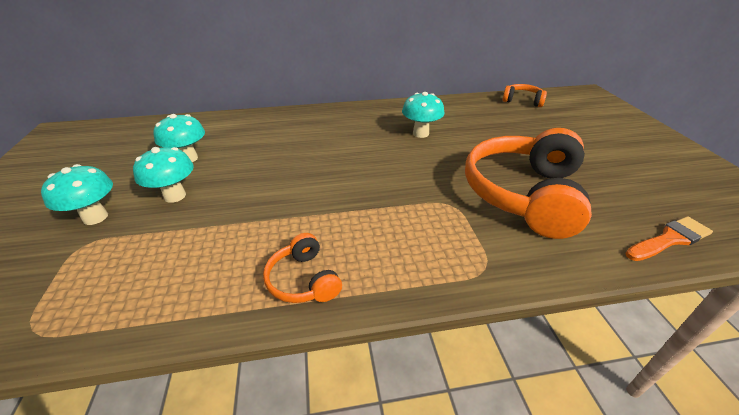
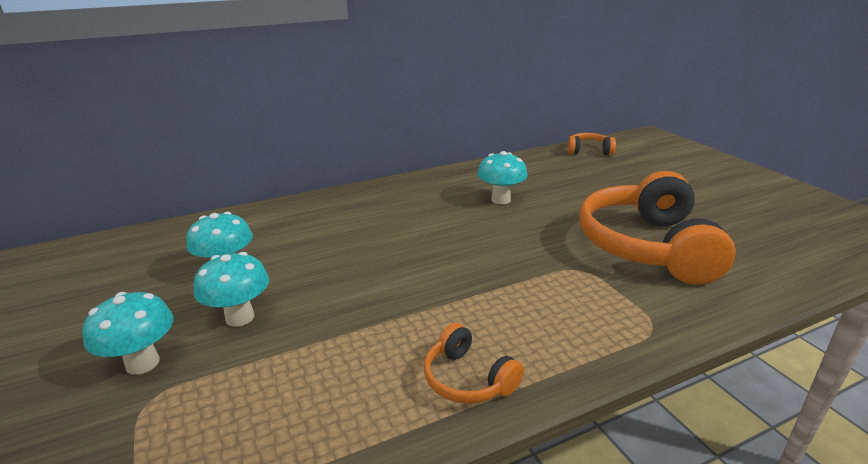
camera: 15 degrees left, 10 degrees down
(669, 239) = (802, 266): orange brush -> none

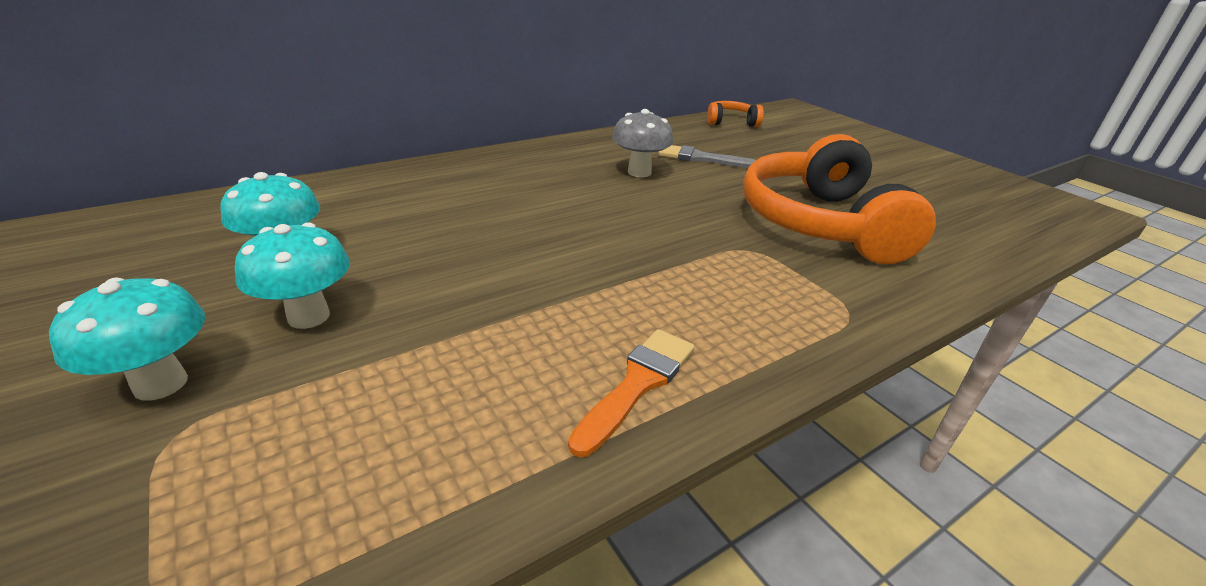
camera: 10 degrees left, 5 degrees up
(468, 379) = (637, 384): orange headphones -> orange brush
(500, 200) = (639, 172): turquoise mushroom -> grey mushroom
(555, 186) = (701, 158): none -> grey brush

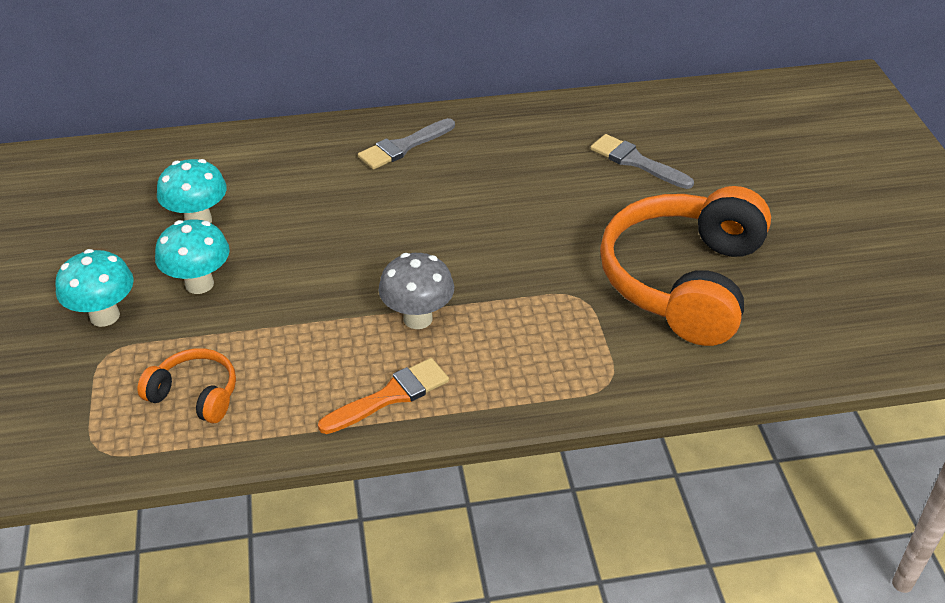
camera: 25 degrees right, 10 degrees up
(493, 171) = (404, 146): none -> grey brush
(639, 172) = (550, 173): grey mushroom -> grey mushroom (418, 318)
(731, 122) = (730, 101): orange headphones -> orange headphones (195, 395)

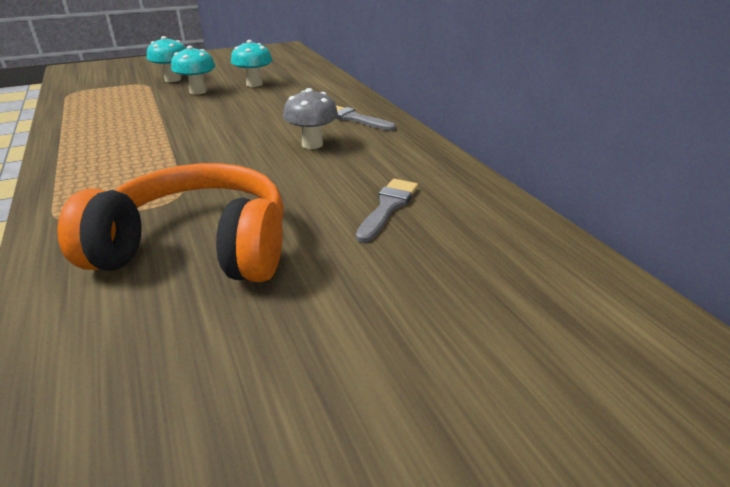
camera: 75 degrees right, 10 degrees down
(195, 395) = (104, 103): orange headphones -> none
(390, 396) = (82, 145): orange brush -> none
(418, 318) = (159, 144): grey mushroom -> grey mushroom (312, 144)

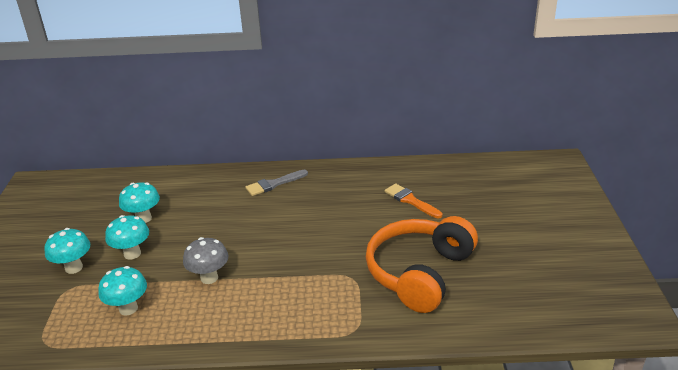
camera: 65 degrees left, 0 degrees up
(115, 106) = (128, 308): none -> turquoise mushroom
(312, 144) = (306, 210): grey mushroom -> grey mushroom (209, 278)
(388, 207) = (411, 201): grey brush -> orange brush

